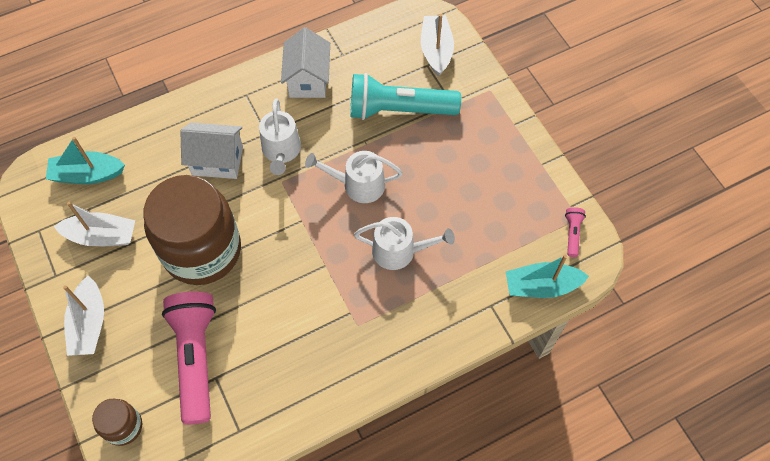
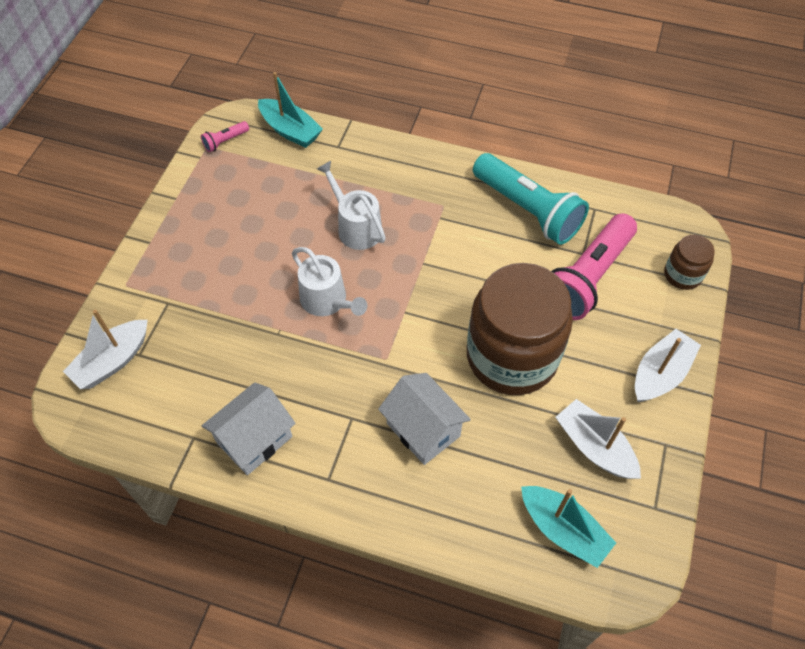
camera: 135 degrees left, 5 degrees down
(281, 151) = (357, 388): white watering can -> none
(398, 110) = (217, 335): turquoise flashlight -> turquoise flashlight (528, 210)

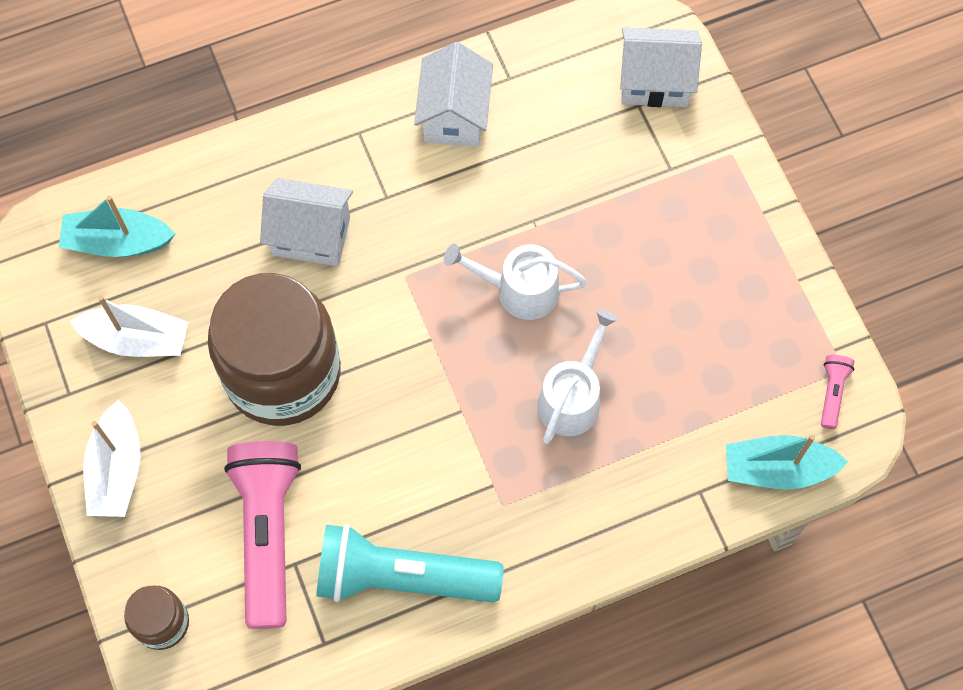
camera: 140 degrees right, 10 degrees up
(112, 361) = (654, 82): white boat -> white house
(356, 227) = (572, 398): white watering can -> white watering can turned 75 degrees counterclockwise

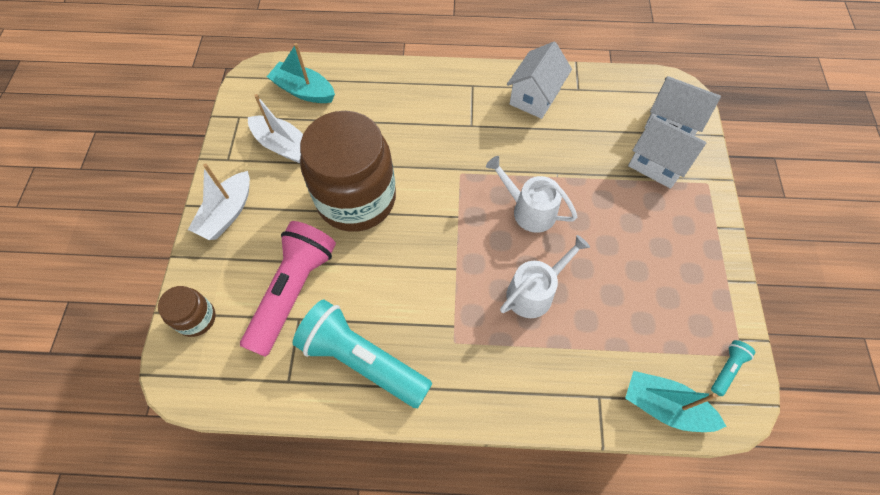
camera: 25 degrees right, 5 degrees down
(311, 235) = (415, 129): white house -> white house (657, 164)
(832, 392) = (727, 369): pink flashlight -> turquoise flashlight

